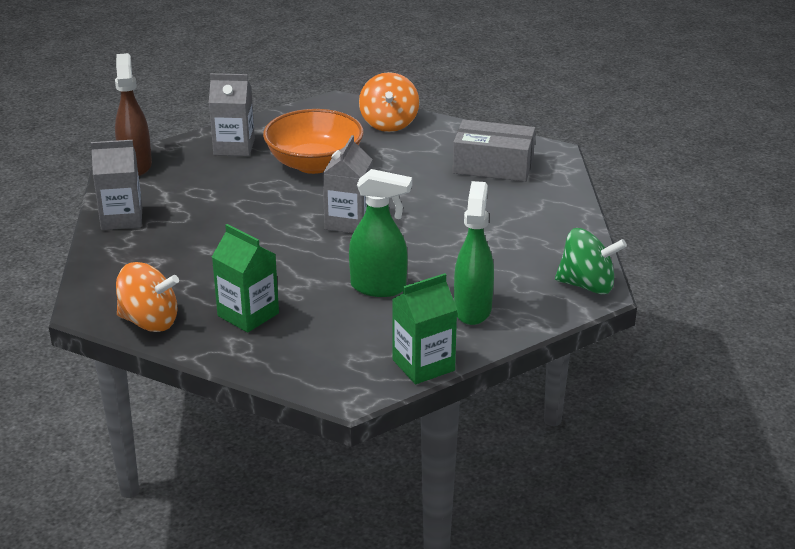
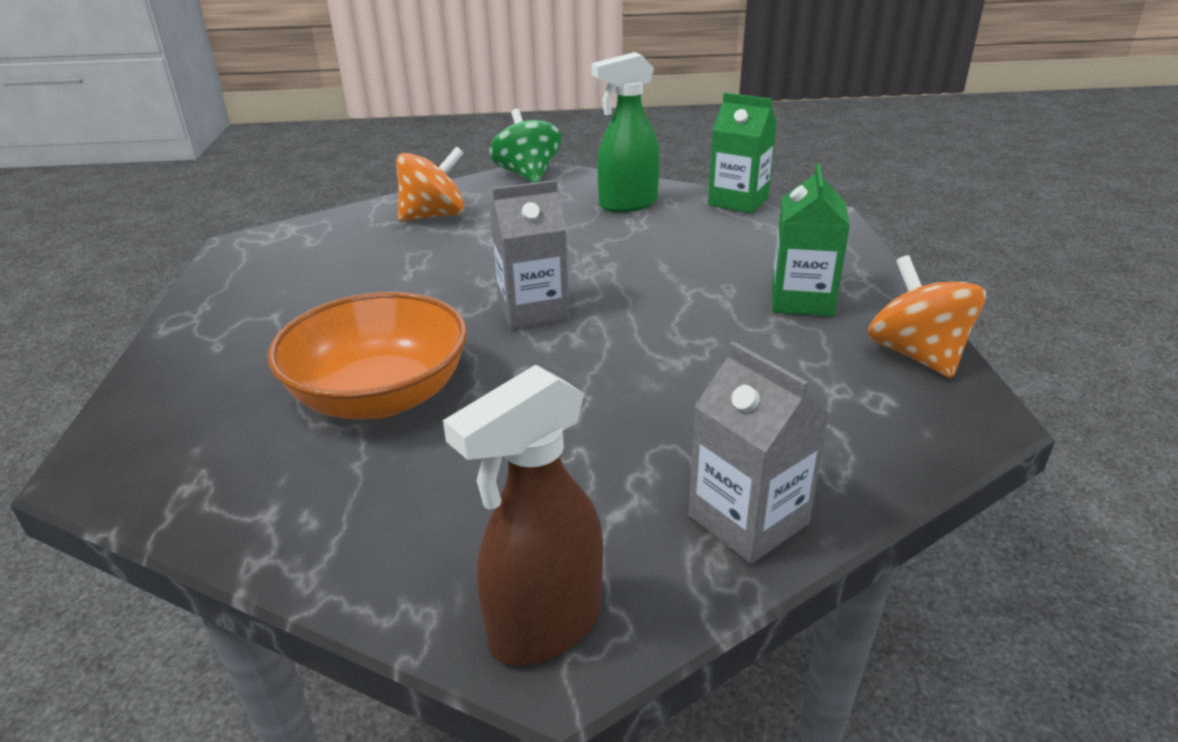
camera: 120 degrees left, 0 degrees up
(234, 147) = (367, 515): grey carton -> none
(379, 287) = (650, 251): green spray bottle -> none
(389, 123) = (185, 379): orange spinning top -> orange spinning top (434, 216)
(493, 166) = (302, 266): grey box -> none

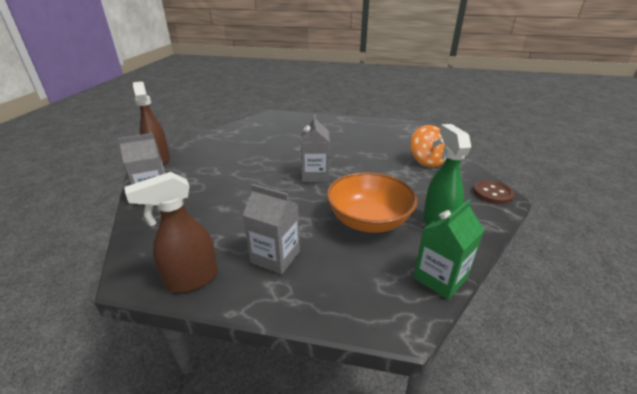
camera: 105 degrees right, 0 degrees up
(380, 396) = (275, 145): orange bowl -> orange bowl (368, 220)
(527, 175) = (492, 193): green spinning top -> brown button
(801, 300) = (275, 257): green carton -> grey carton
(916, 355) = (191, 279): orange spinning top -> brown spray bottle

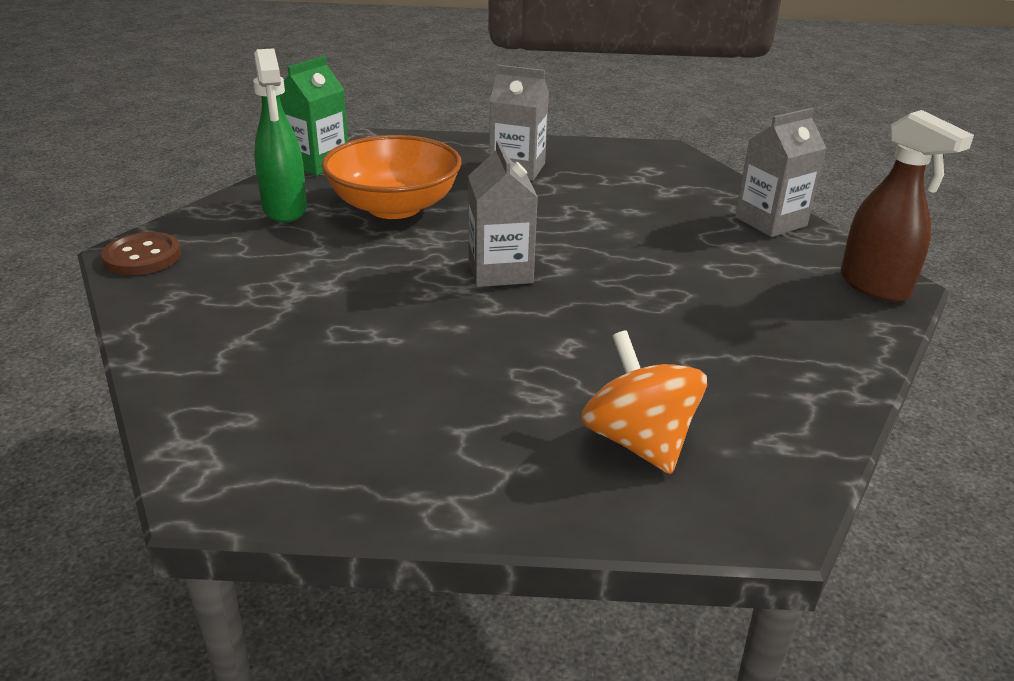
camera: 170 degrees right, 0 degrees up
(191, 279) = (599, 151): brown spray bottle -> none
(427, 161) = (227, 322): orange spinning top -> orange spinning top (638, 441)

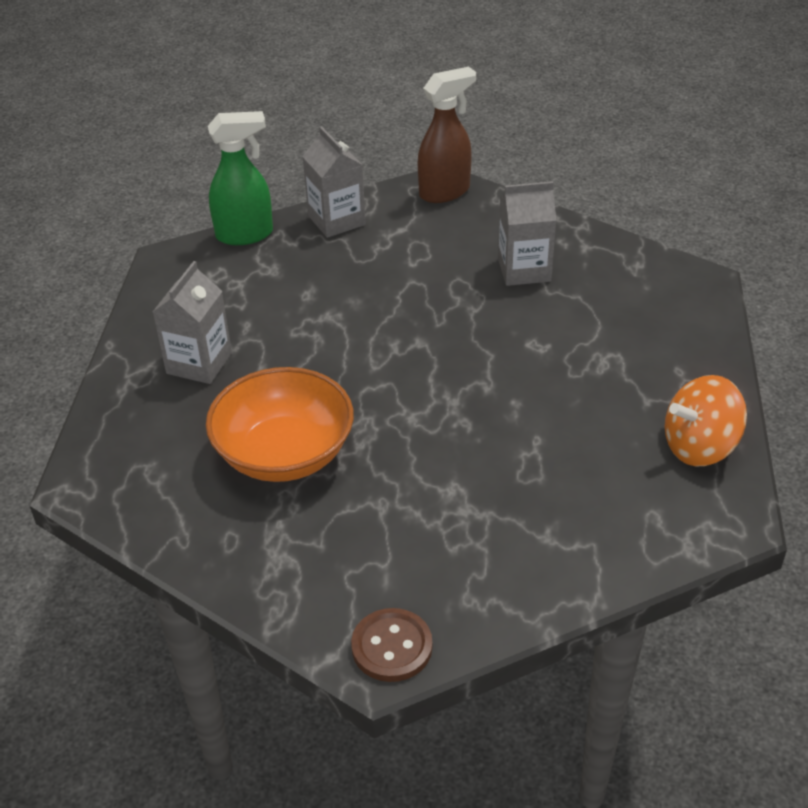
camera: 85 degrees left, 10 degrees up
(285, 210) = (283, 542): green spray bottle -> green spray bottle (245, 235)
(317, 163) = (151, 530): green carton -> none
(500, 271) = (423, 379): grey carton -> grey carton (524, 270)
(638, 441) = (644, 321): orange spinning top -> orange spinning top (699, 446)

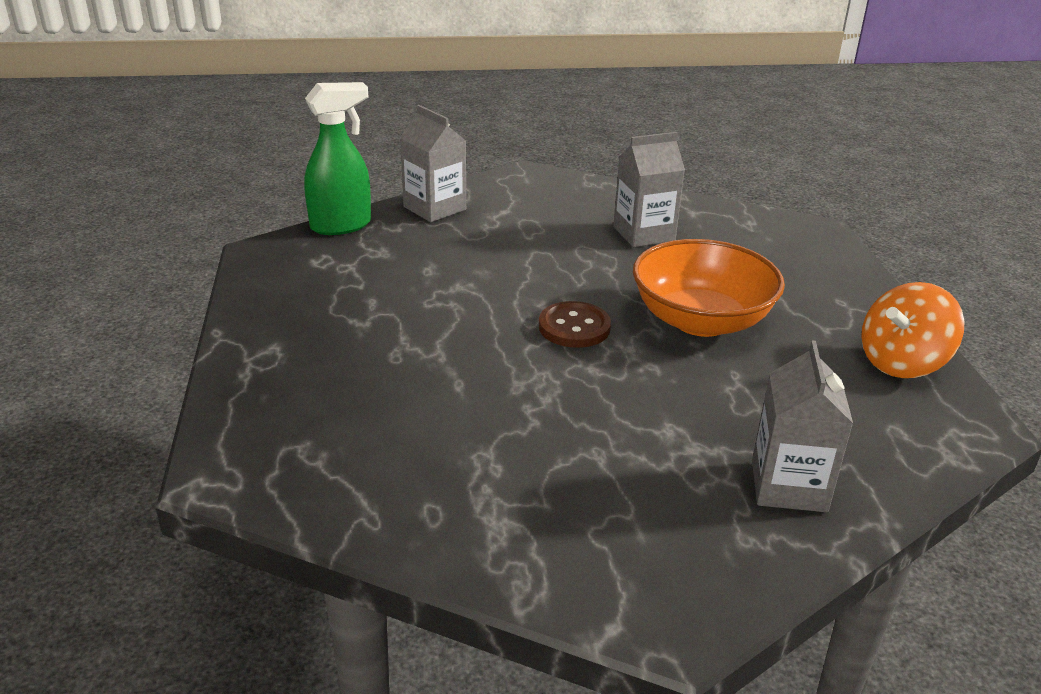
camera: 15 degrees left, 10 degrees down
(199, 363) = (330, 340): grey carton -> grey carton (788, 486)
(284, 454) = (463, 416): orange bowl -> orange bowl (701, 320)
(392, 647) = (682, 605): brown button -> brown button (574, 327)
(445, 192) = (535, 180): brown spray bottle -> none

